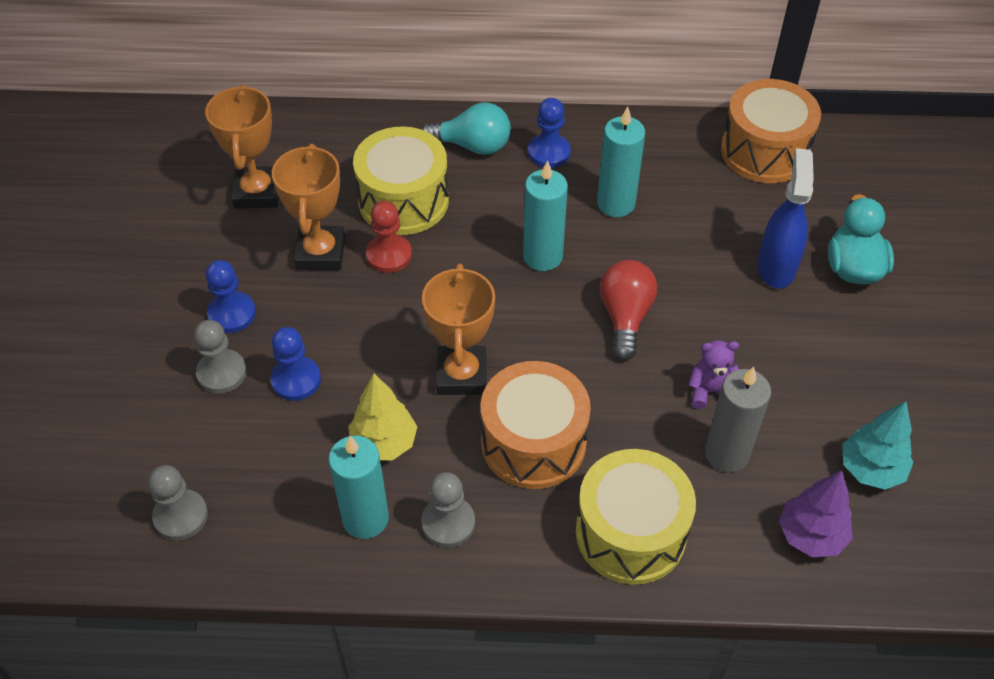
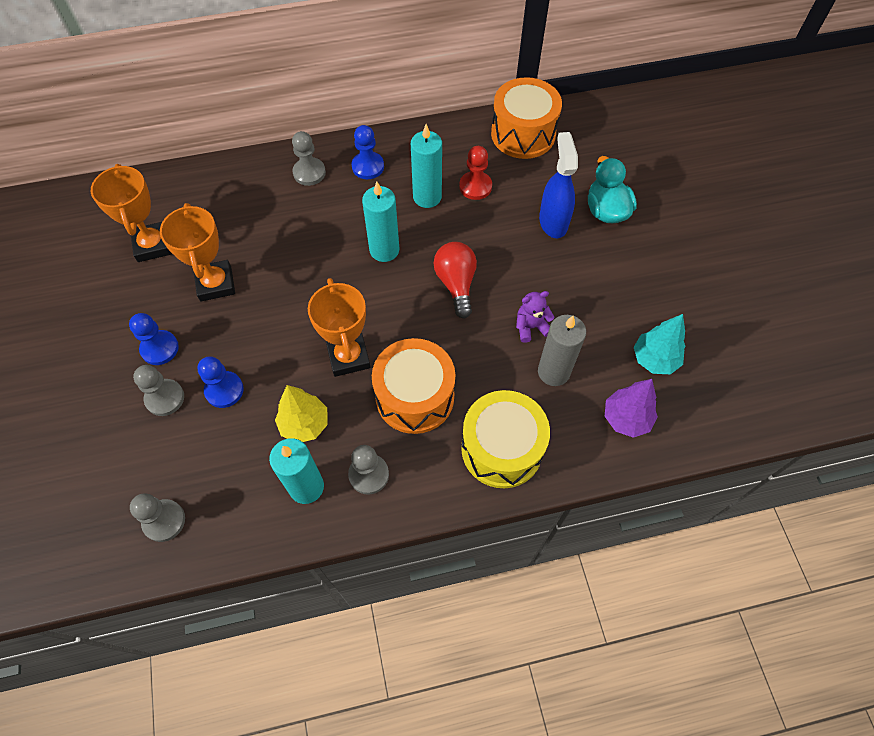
camera: 15 degrees left, 10 degrees up
(389, 255) = (269, 274): red pawn -> red pawn (475, 186)
(403, 200) = (268, 228): yellow drum -> none
(472, 145) = (309, 173): turquoise light bulb -> grey pawn

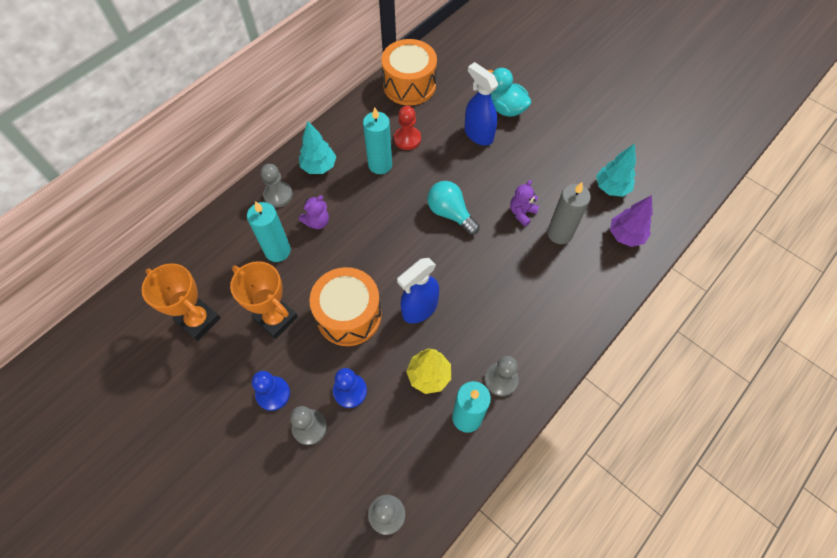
camera: 35 degrees left, 0 degrees up
(323, 218) = (317, 222): none -> purple teddy bear
(348, 356) = (419, 309): orange trophy -> blue spray bottle
(368, 166) = (319, 166): blue pawn -> turquoise tree
(384, 250) = (381, 219): turquoise candle -> turquoise candle (277, 251)
(415, 397) = (487, 307): orange drum -> orange drum (349, 315)
(456, 284) = (450, 213): red light bulb -> turquoise light bulb
(501, 448) = (569, 304): yellow drum -> none

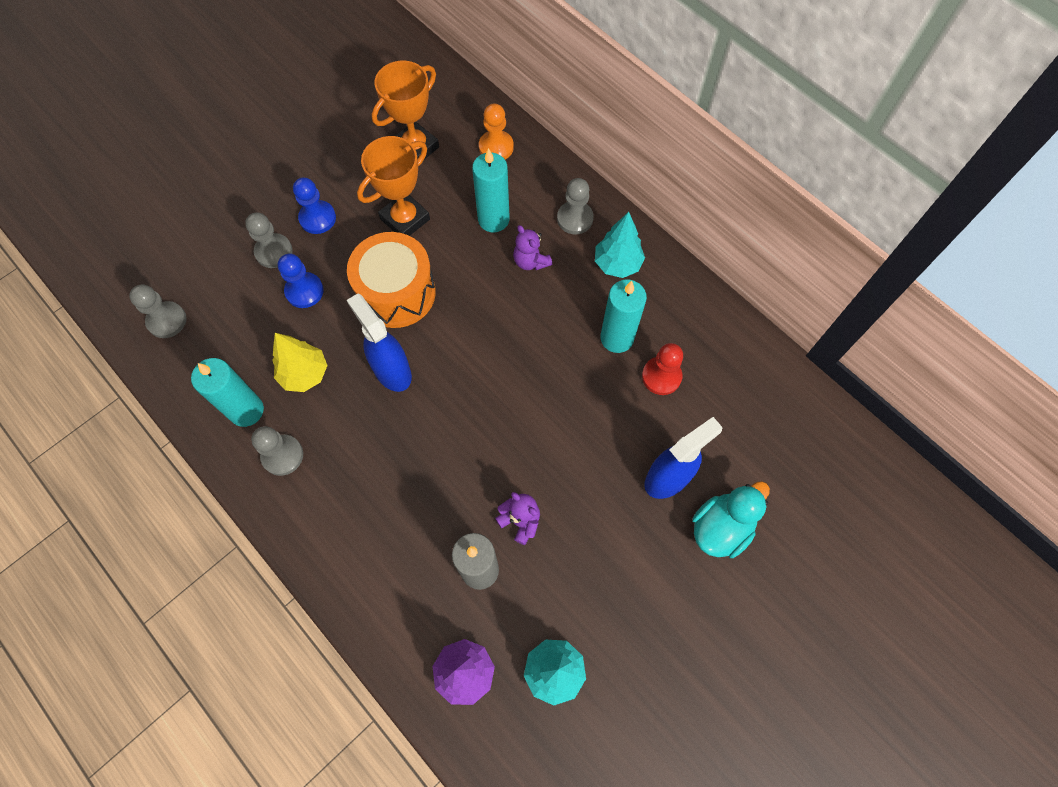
camera: 95 degrees right, 5 degrees up
(203, 256) = (496, 147): none -> orange pawn
(409, 85) = (767, 387): orange drum -> none
(450, 213) = (528, 422): turquoise light bulb -> none

